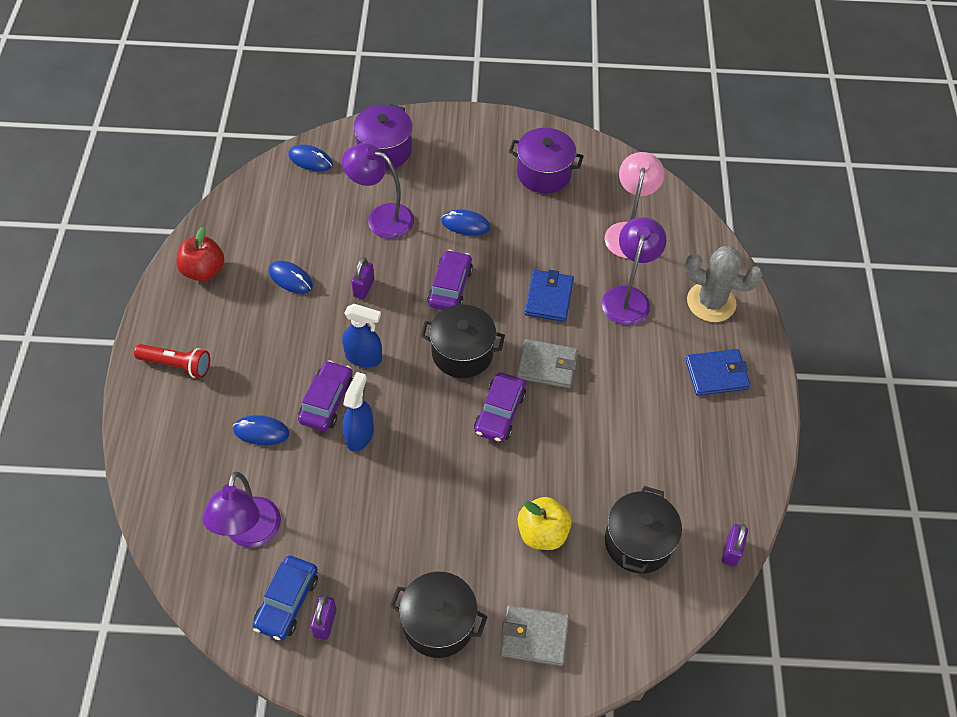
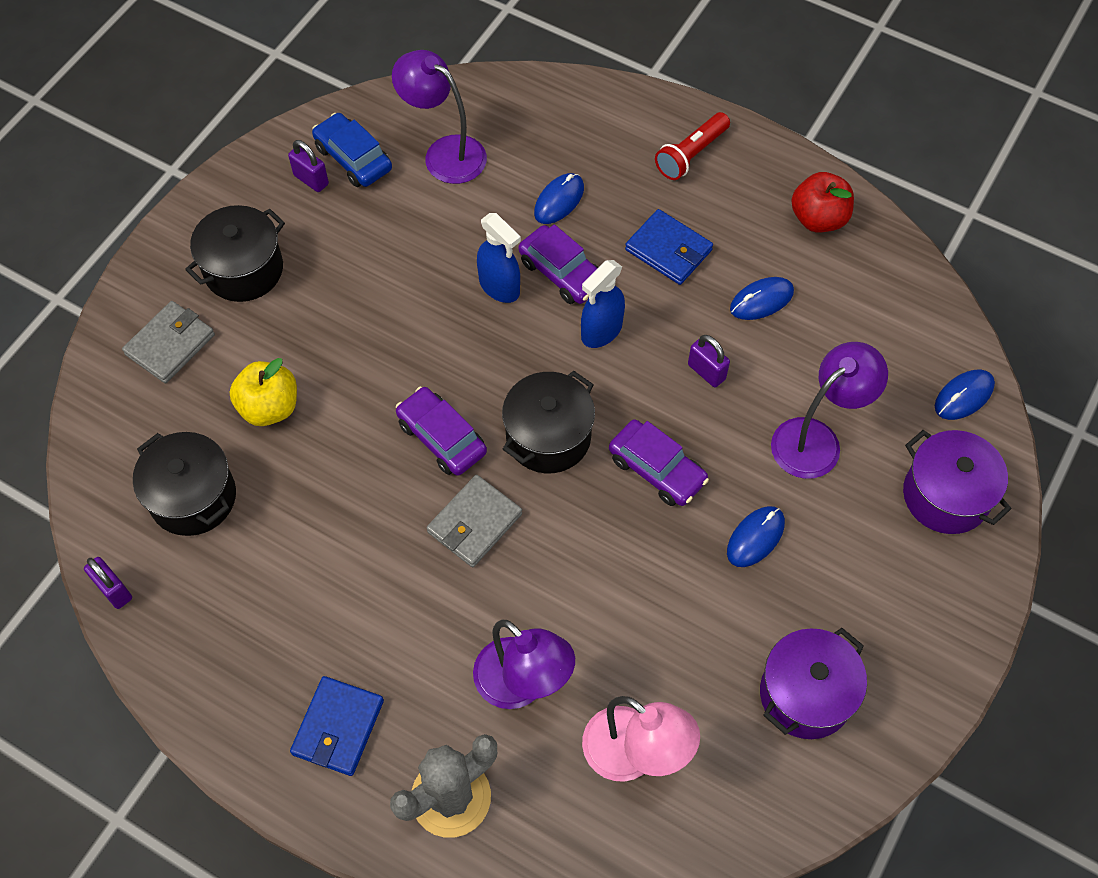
camera: 120 degrees right, 5 degrees up
(549, 298) = (576, 580): blue wallet -> blue wallet (668, 250)

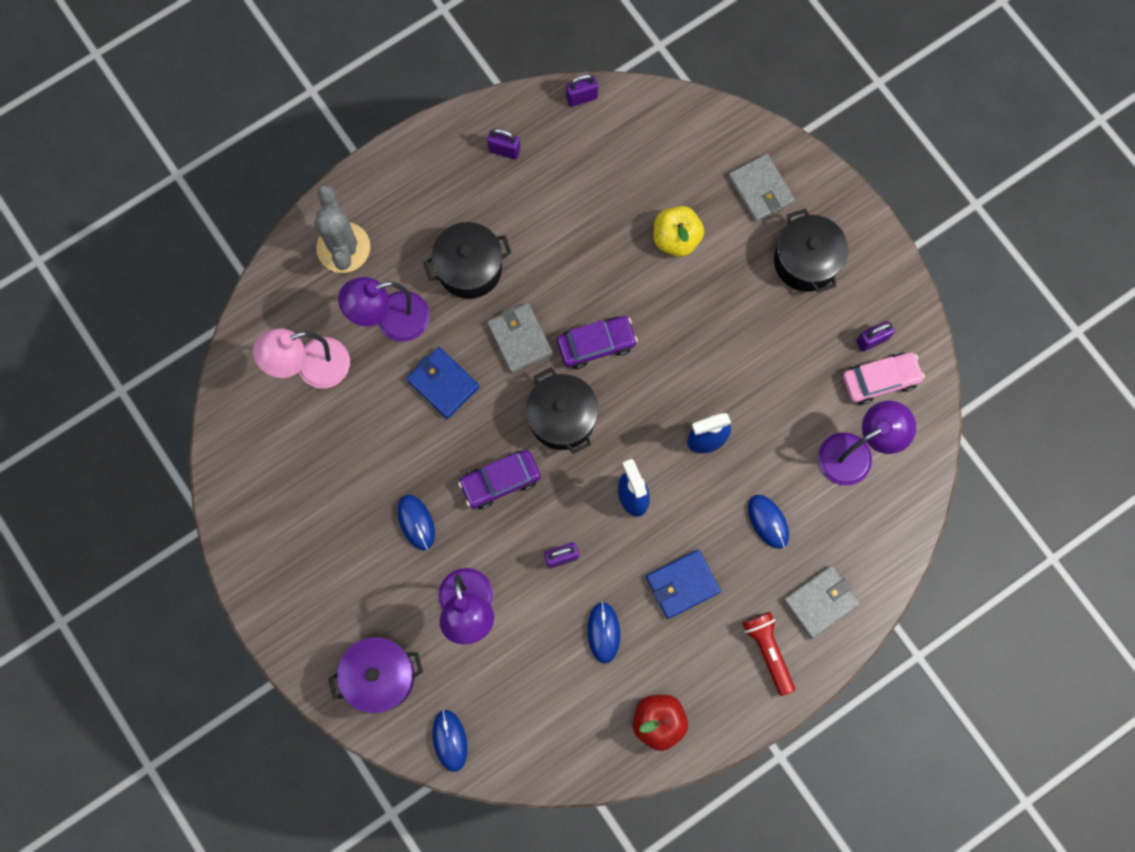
camera: 115 degrees right, 15 degrees up
(193, 497) = (627, 166): black pot -> black pot (469, 268)
(226, 652) = (504, 150): none -> purple padlock
(338, 727) = (421, 199): blue wallet -> blue wallet (443, 383)
(353, 158) = (880, 380): blue car -> pink car
(562, 272) = (698, 492): purple car -> none
(616, 130) = (820, 602): none -> grey wallet
(805, 694) = (294, 496): purple pot -> none

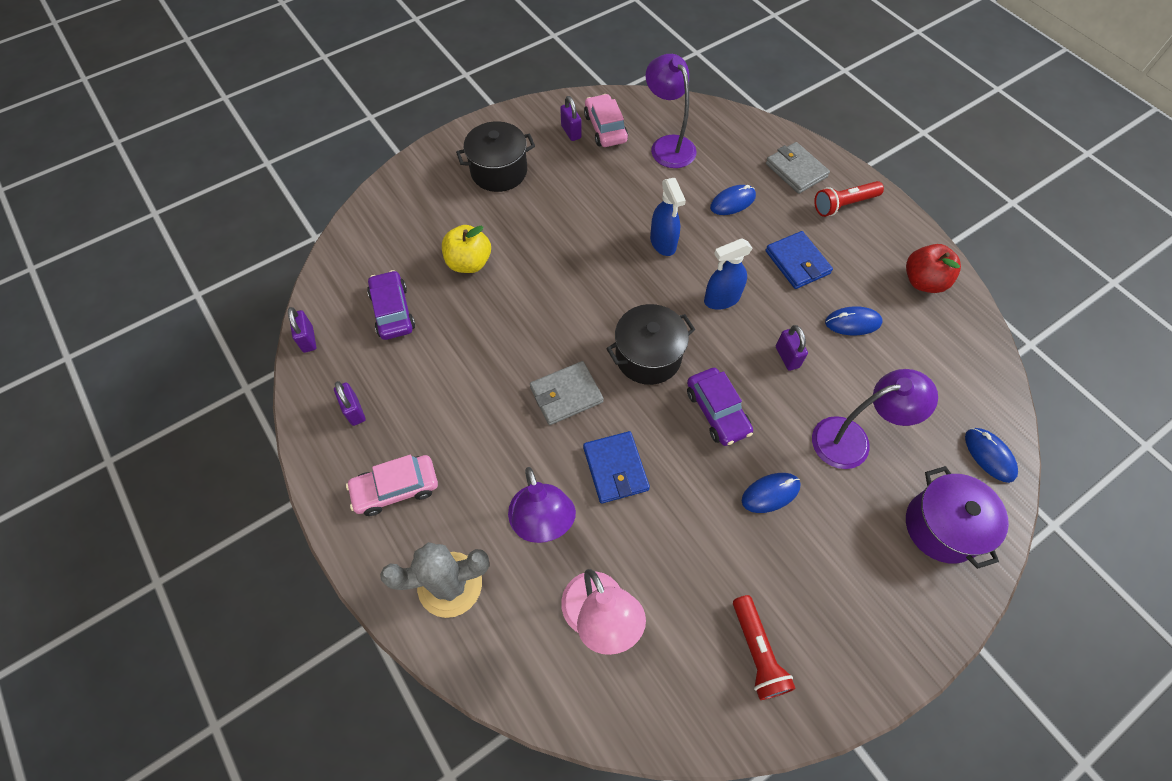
camera: 90 degrees left, 15 degrees down
(279, 495) = (757, 652): none -> red flashlight
(428, 195) = (396, 489): none -> pink car
(443, 383) = (615, 468): blue wallet -> blue wallet turned 60 degrees counterclockwise
(450, 740) = (989, 455): blue mouse -> blue mouse turned 75 degrees clockwise
(469, 268) = (486, 444): black pot -> none
(504, 150) = (354, 411): purple padlock -> purple padlock turned 45 degrees counterclockwise
(596, 344) = (573, 327): purple car -> purple car (392, 311)
(760, 190) = (428, 200): grey wallet -> none

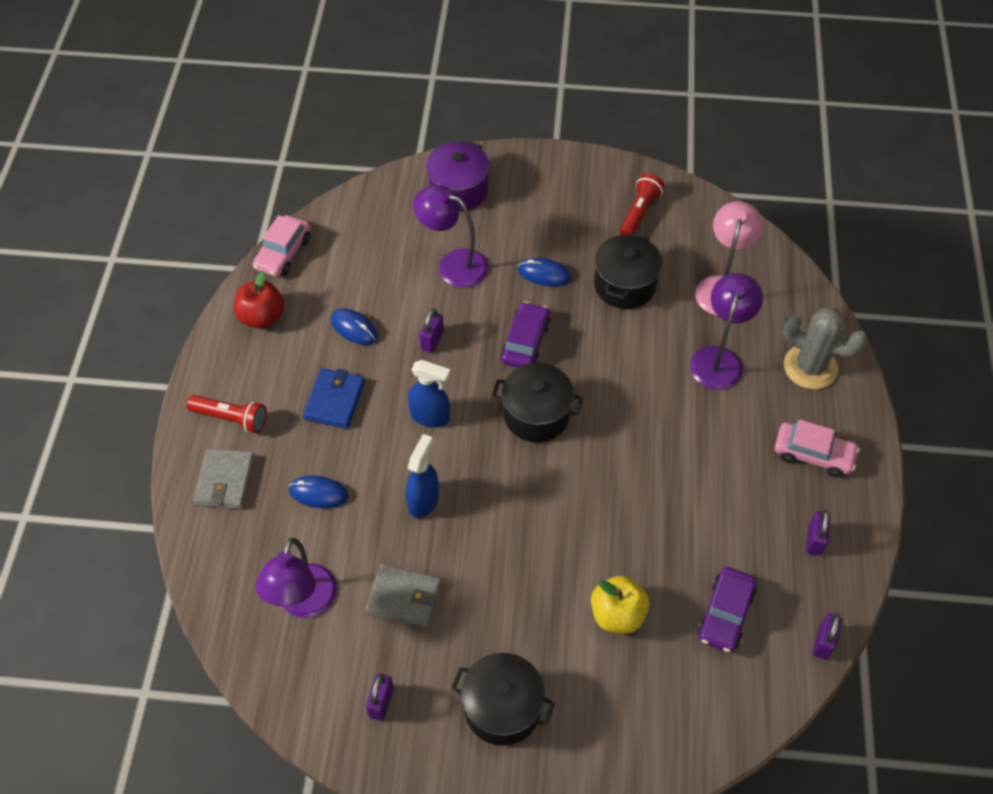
camera: 140 degrees left, 5 degrees down
(566, 395) = (628, 432): grey wallet -> grey wallet (404, 597)
(605, 128) = (341, 678): pink car -> pink car (283, 253)
(615, 468) = (636, 357): blue wallet -> none
(690, 541) = (624, 285): none -> black pot
(989, 455) = (379, 199): blue mouse -> none

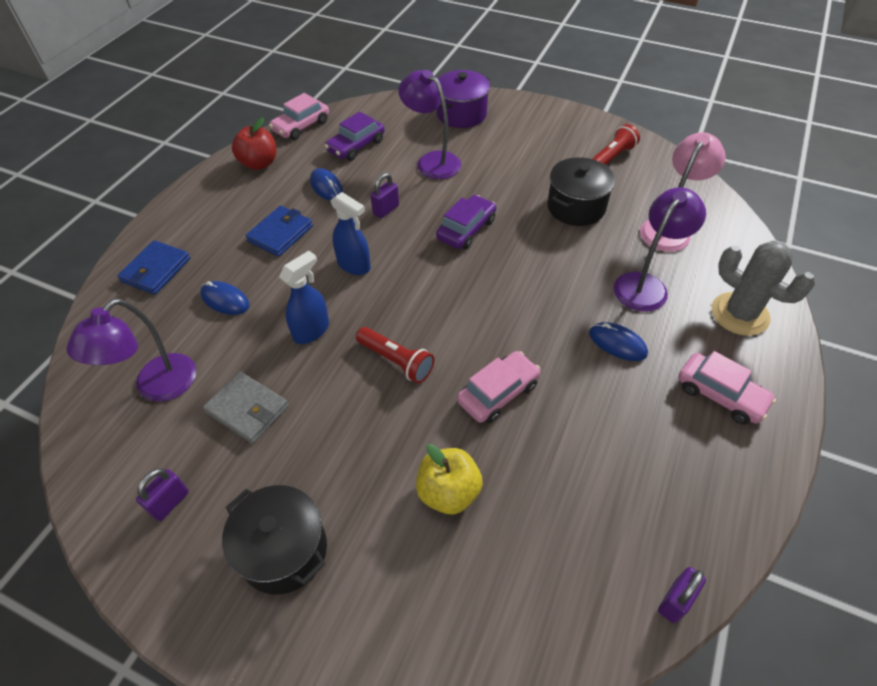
camera: 20 degrees right, 5 degrees down
(225, 481) = (156, 270): grey wallet -> blue wallet
(231, 418) = (191, 226): red flashlight -> red flashlight (396, 361)
(536, 415) = (449, 287): black pot -> none
(544, 274) = (506, 184): blue mouse -> blue mouse (617, 343)
(624, 511) = (498, 393): none -> pink car
(725, 614) = (567, 530): purple car -> purple car (356, 146)
(814, 540) = (696, 481): purple padlock -> none

